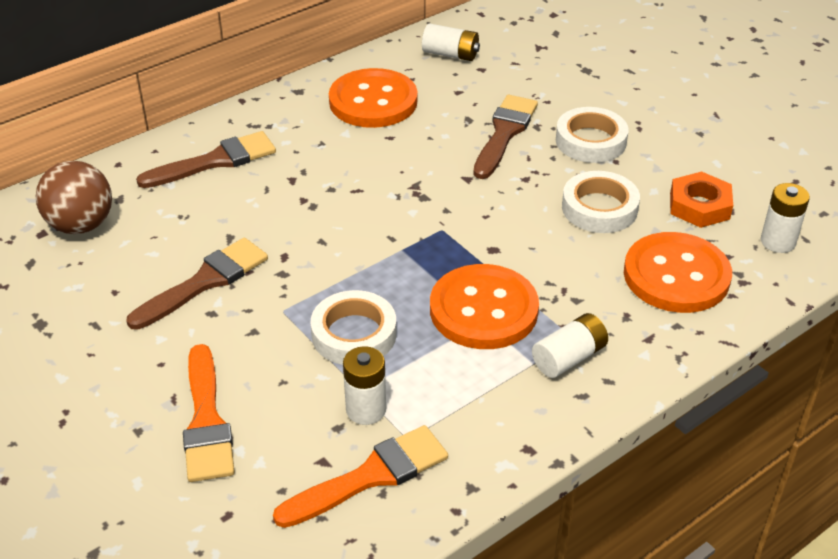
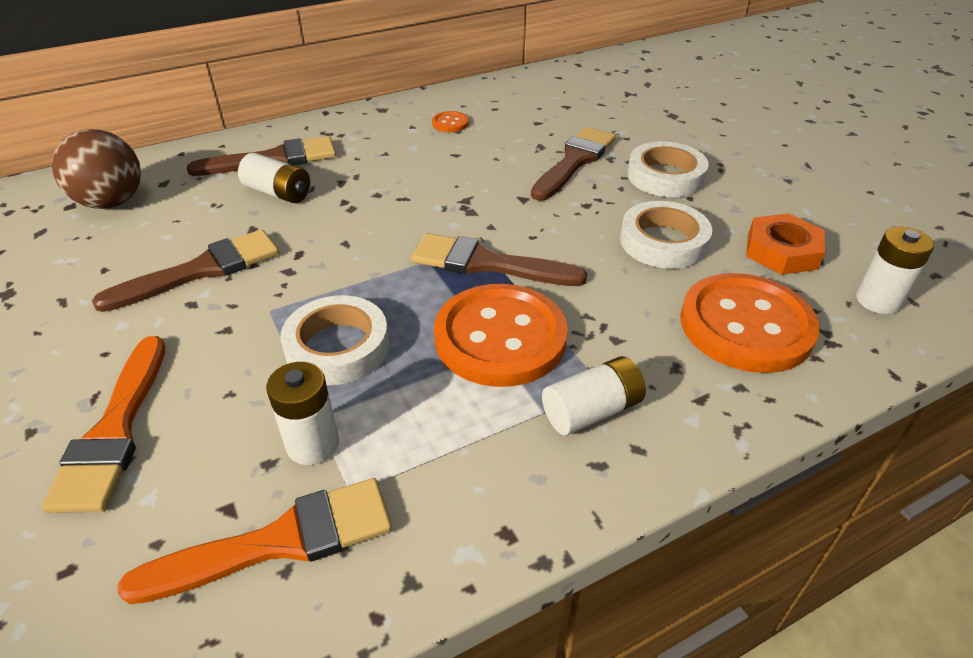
camera: 10 degrees right, 0 degrees up
(373, 101) = (450, 123): orange button -> orange button, size x0.41
(450, 54) = (539, 92): white battery -> white battery (278, 193)
(454, 246) = (488, 264): none -> brown brush

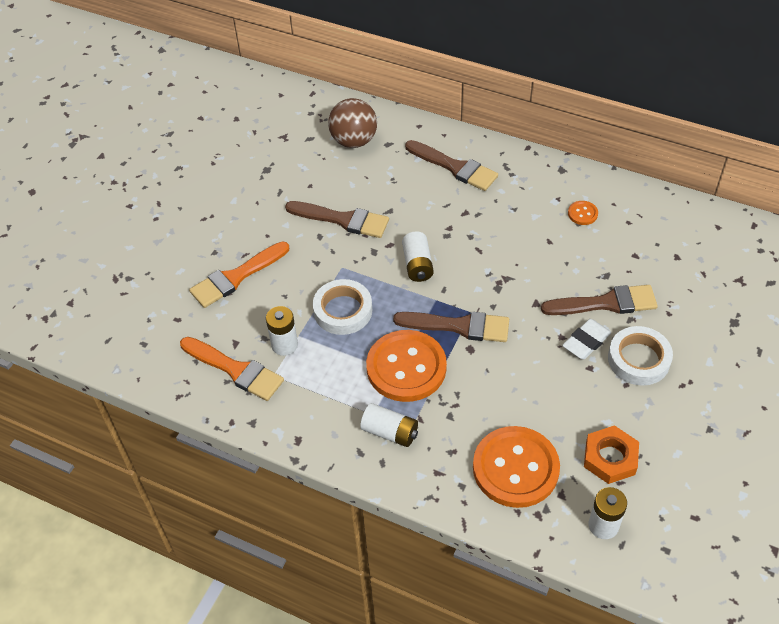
camera: 55 degrees right, 10 degrees up
(278, 193) = (427, 195): white battery -> white battery (417, 265)
(488, 264) = (458, 326): brown brush -> brown brush turned 120 degrees clockwise
(610, 194) = (586, 342): none -> white eraser
(663, 242) = (559, 394): white tape -> none

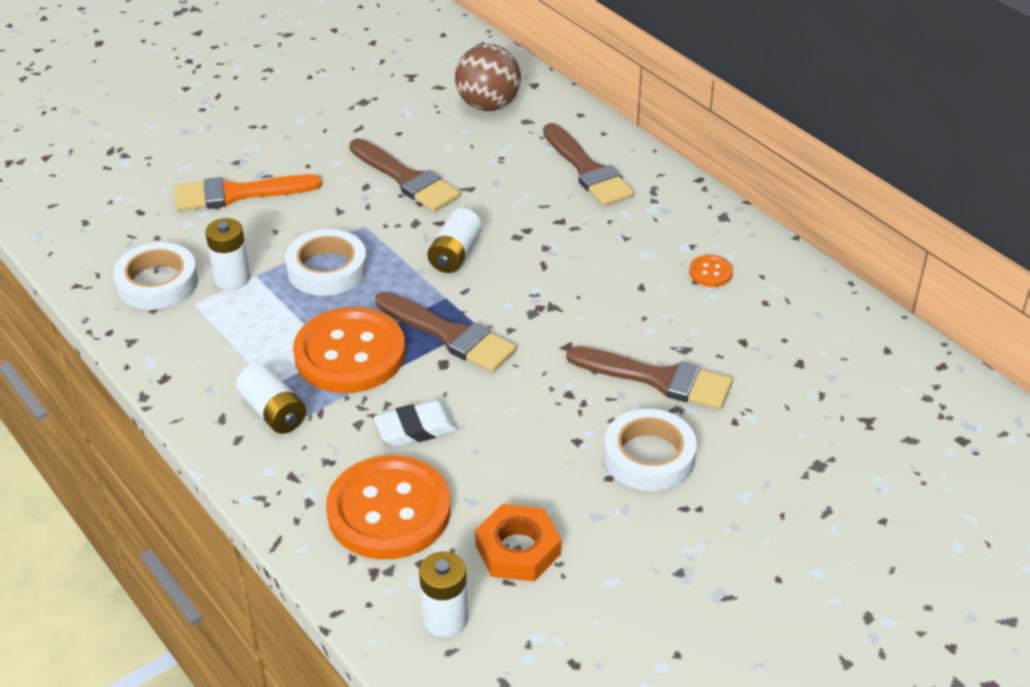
camera: 25 degrees right, 10 degrees down
(235, 370) = (157, 283): orange brush -> white tape
(586, 342) = (596, 411): white eraser -> white eraser (416, 428)

